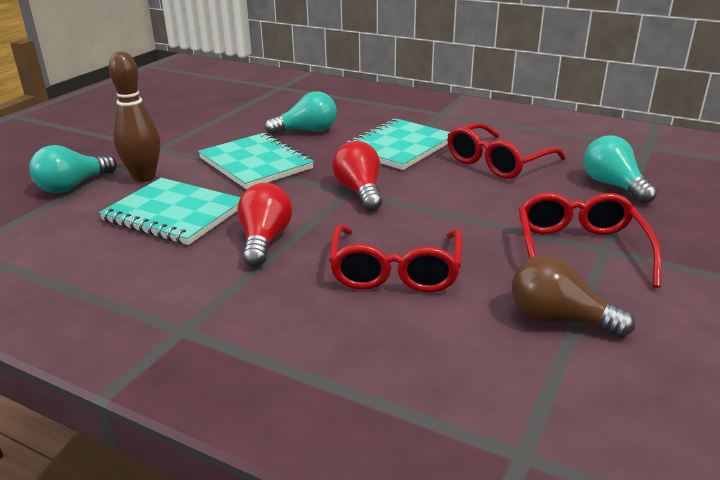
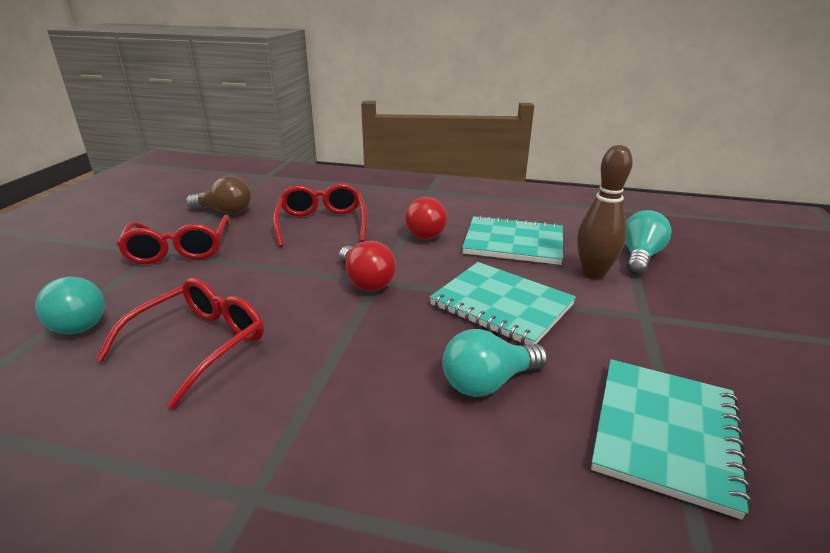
camera: 165 degrees right, 0 degrees up
(399, 147) = (333, 361): turquoise notebook -> turquoise notebook (665, 433)

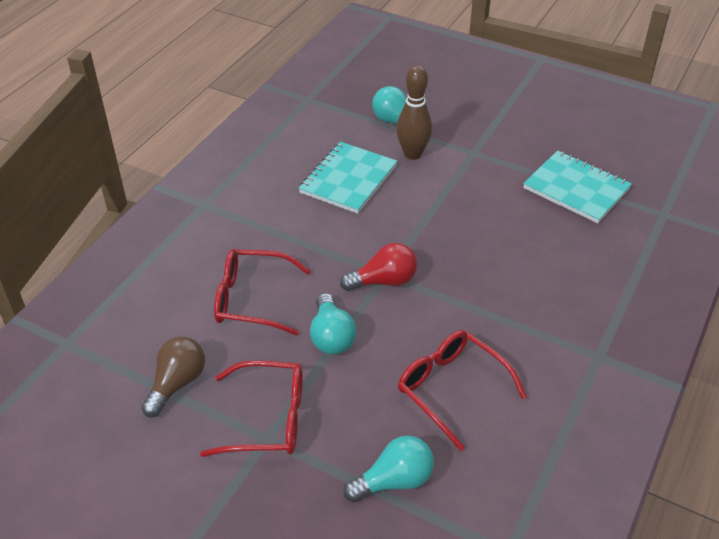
camera: 75 degrees left, 15 degrees up
(423, 232) = (304, 229): red light bulb -> none
(488, 382) = (525, 242): turquoise light bulb -> turquoise light bulb (331, 336)
(501, 305) = (442, 213): turquoise notebook -> none

